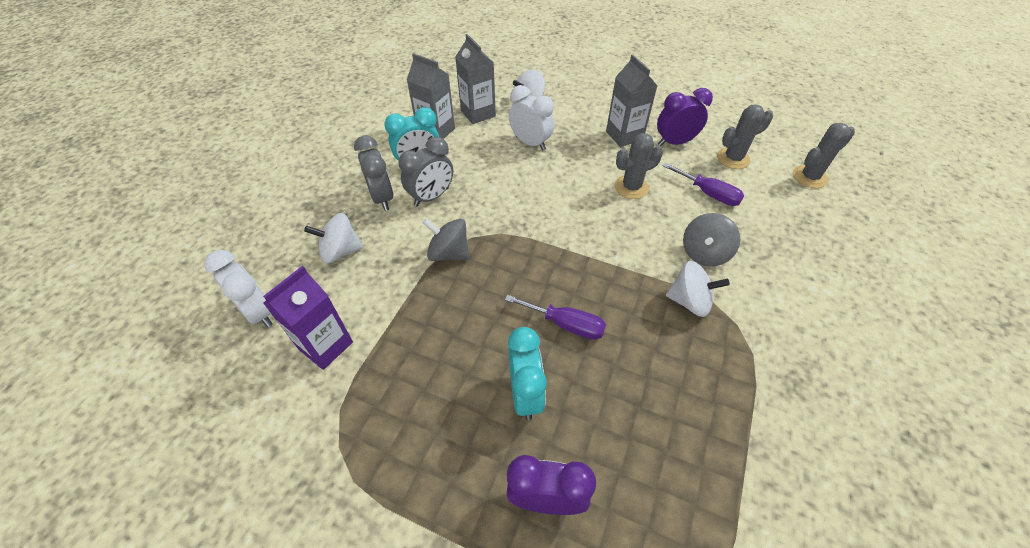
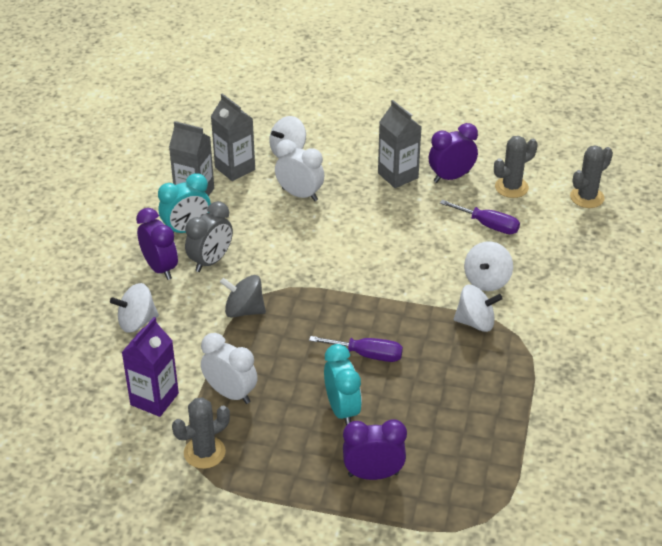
camera: 10 degrees left, 10 degrees down
(259, 312) = (80, 382): white clock -> white clock (230, 393)
(382, 198) = (160, 268): grey clock -> purple clock
(631, 187) = (411, 228): grey cactus -> grey cactus (204, 452)
(704, 253) = (487, 280): grey spinning top -> white spinning top

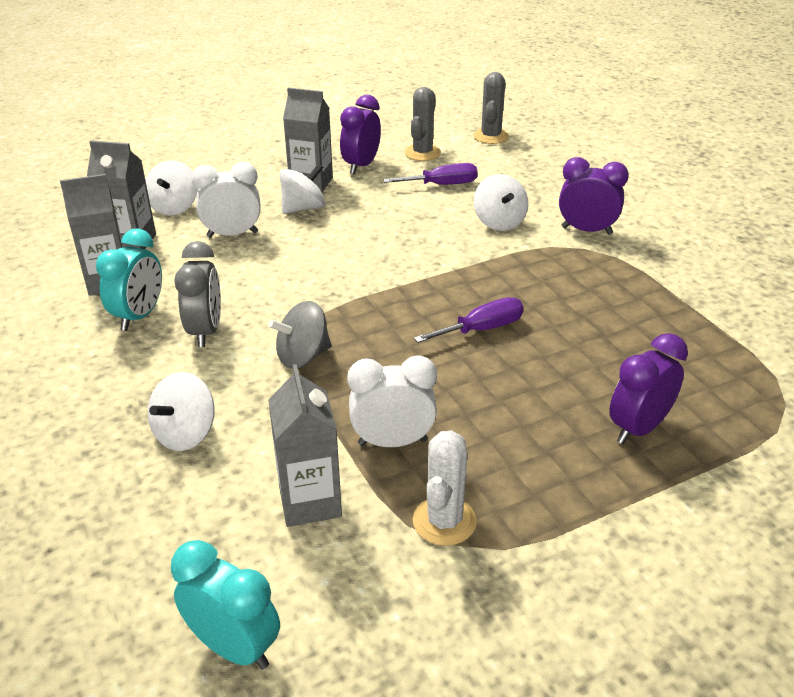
camera: 40 degrees left, 5 degrees down
(154, 399) = (310, 502): purple carton -> grey carton
(160, 268) = (150, 366): purple clock -> purple clock (586, 230)
(204, 452) = (444, 521): grey cactus -> white cactus
(342, 410) = (527, 389): turquoise clock -> turquoise clock (234, 647)
(475, 322) = (536, 256): white spinning top -> white spinning top (303, 208)

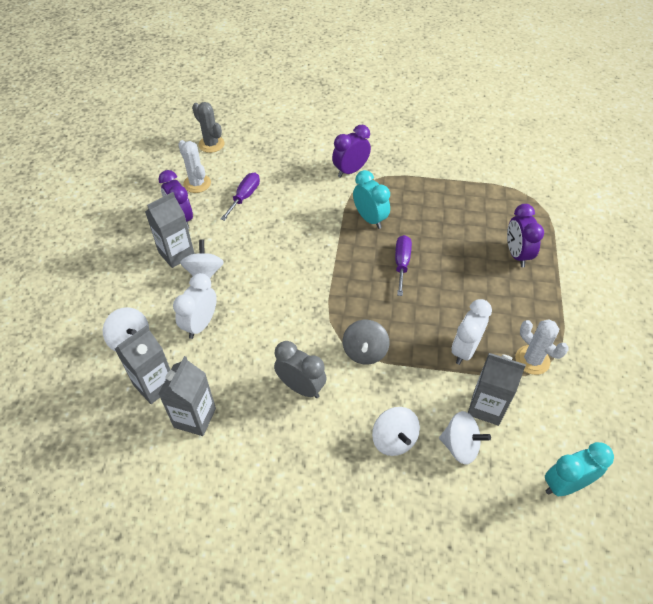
camera: 55 degrees left, 15 degrees up
(139, 316) = (254, 416): turquoise clock -> turquoise clock (370, 219)
(422, 153) = (197, 183): grey cactus -> white cactus
(499, 222) = (309, 198): white spinning top -> white spinning top (460, 446)

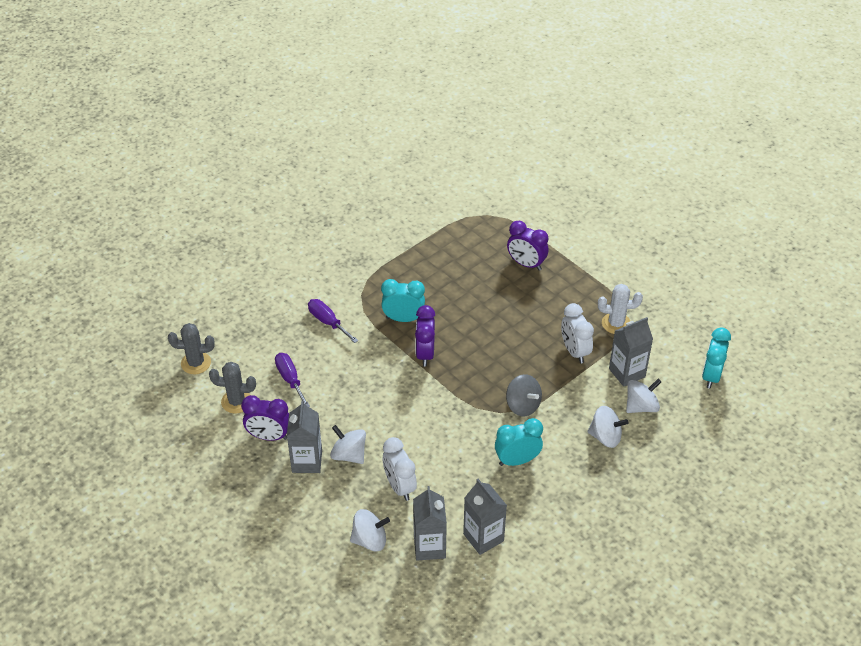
camera: 50 degrees left, 5 degrees down
(197, 183) = (236, 401): white cactus -> grey cactus
(301, 387) = (517, 460): grey clock -> turquoise clock
(350, 171) = (338, 295): purple clock -> purple clock (425, 354)
(401, 263) = (467, 331): purple screwdriver -> purple screwdriver (327, 322)

